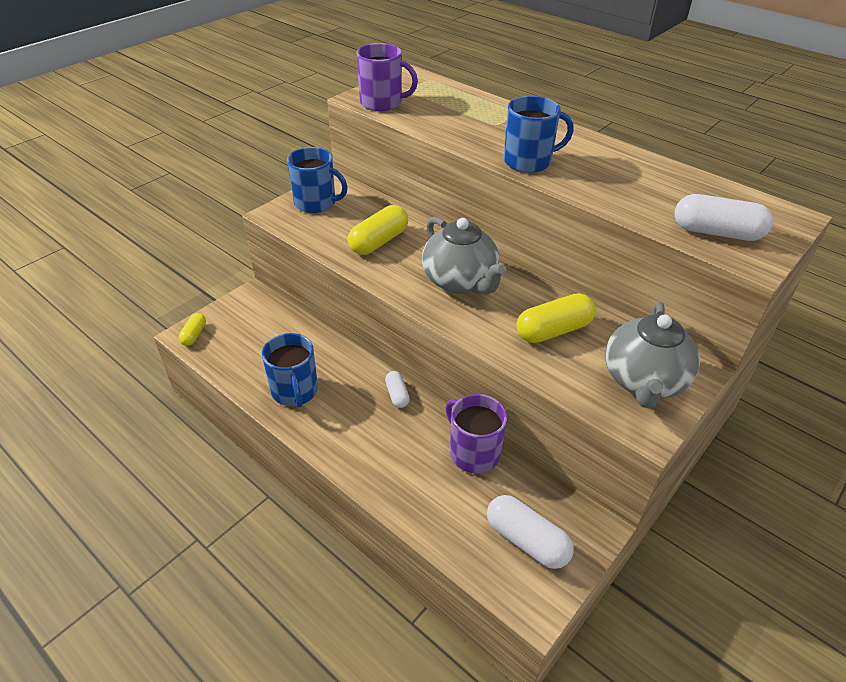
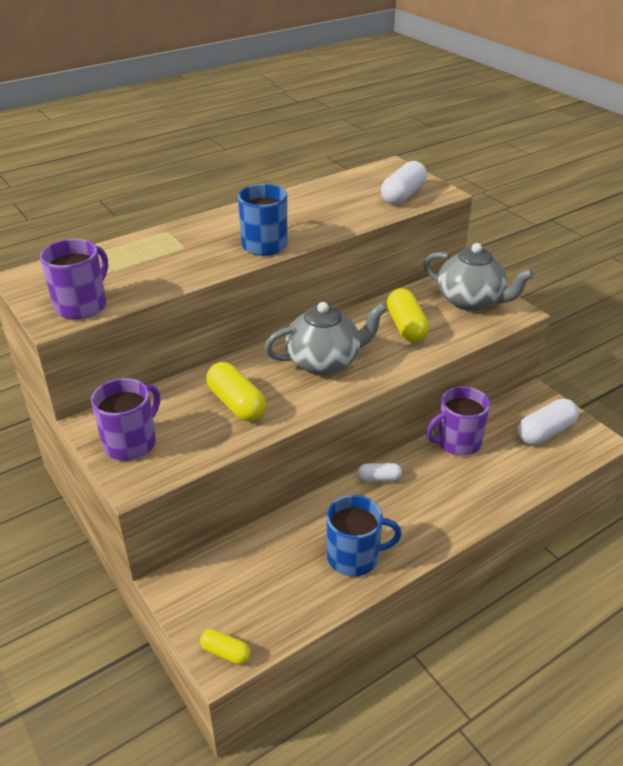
camera: 75 degrees left, 5 degrees down
(316, 203) = (131, 443): blue mug -> purple mug

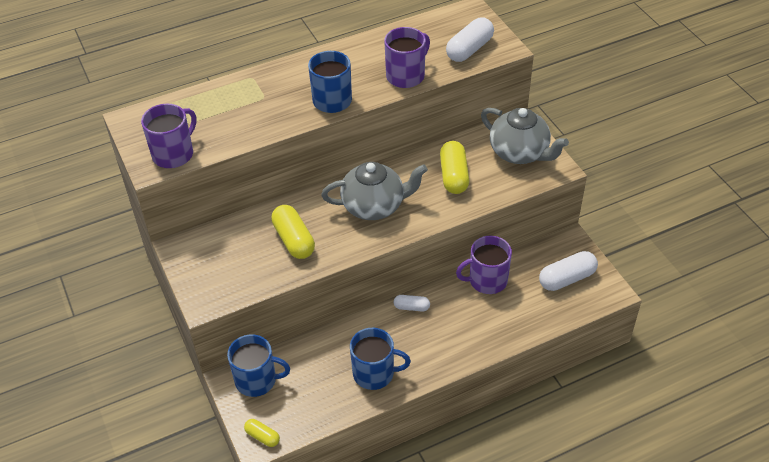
camera: 10 degrees right, 10 degrees up
(131, 443) = (206, 268): purple mug -> purple mug (406, 76)
(206, 581) = (257, 380): none -> blue mug

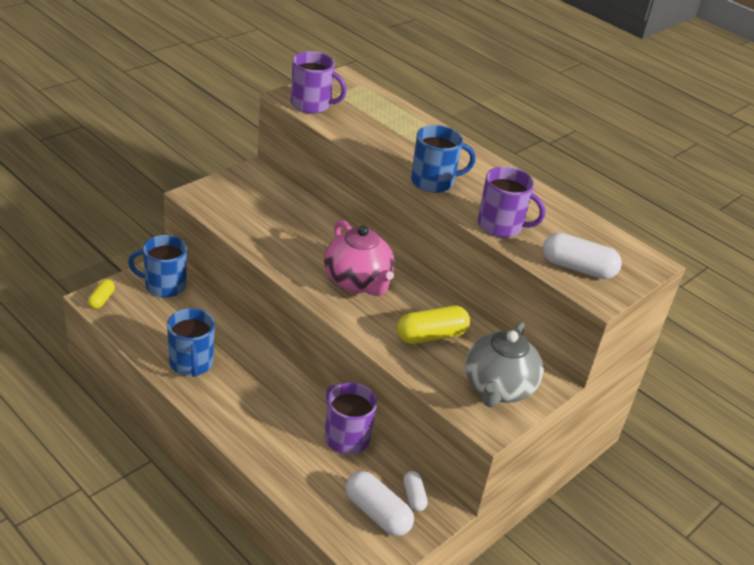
camera: 65 degrees right, 10 degrees down
(257, 380) = (164, 285): blue mug -> blue mug turned 105 degrees clockwise
(294, 240) = (289, 235): yellow capsule -> none
(374, 206) = (357, 282): grey teapot -> pink teapot
(411, 307) = (285, 379): white capsule -> white capsule (414, 496)

